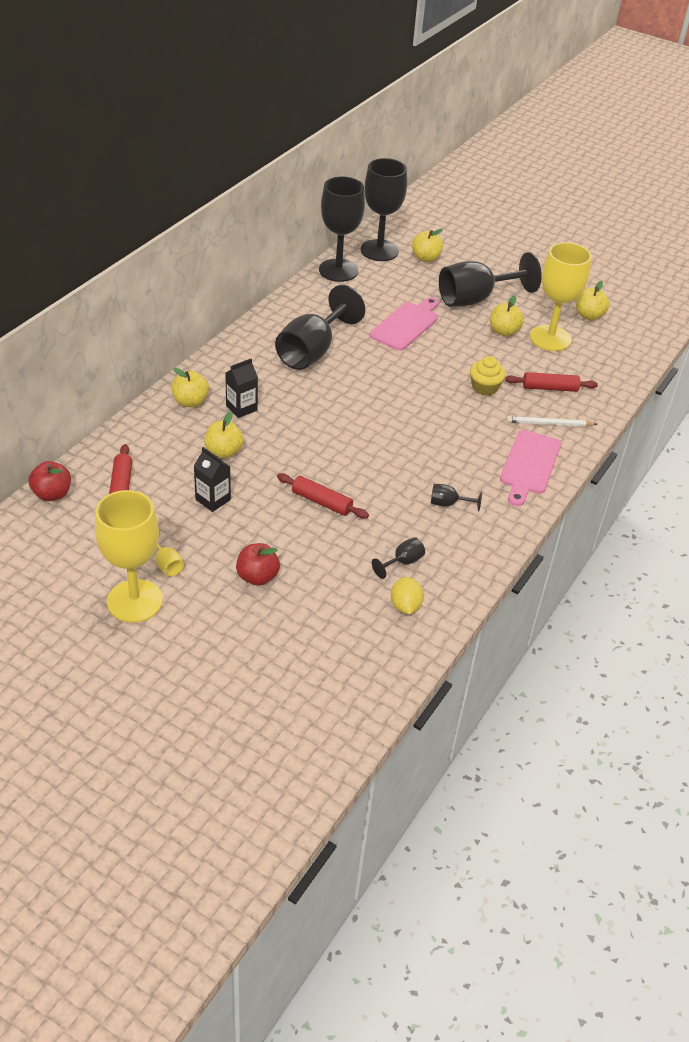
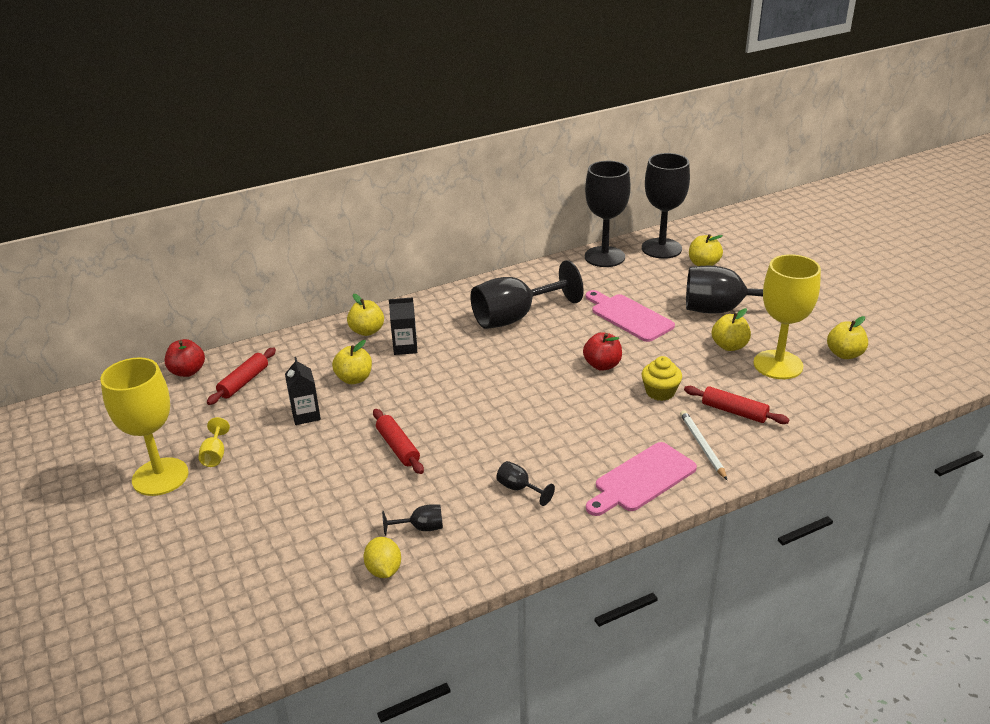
camera: 35 degrees right, 10 degrees down
(257, 577) = (277, 493): red apple -> red apple (602, 365)
(405, 606) = (384, 570): yellow lemon -> yellow lemon turned 45 degrees counterclockwise
(406, 325) = (629, 316): pink cutting board -> pink cutting board turned 105 degrees counterclockwise
(549, 424) = (702, 446): white pencil -> white pencil turned 45 degrees clockwise

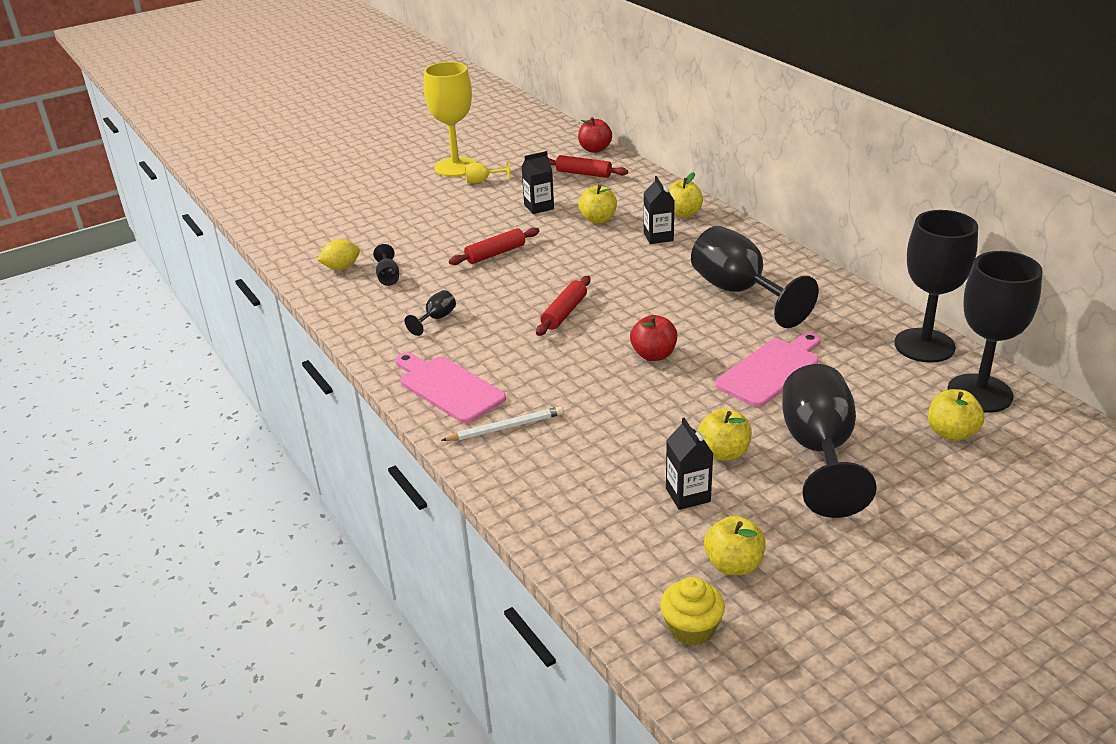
camera: 85 degrees right, 0 degrees up
(660, 392) = (606, 397): yellow cupcake -> yellow cupcake (691, 628)
(734, 412) = (574, 453): red rolling pin -> red rolling pin (564, 313)
(778, 365) = (688, 495): yellow goblet -> black carton

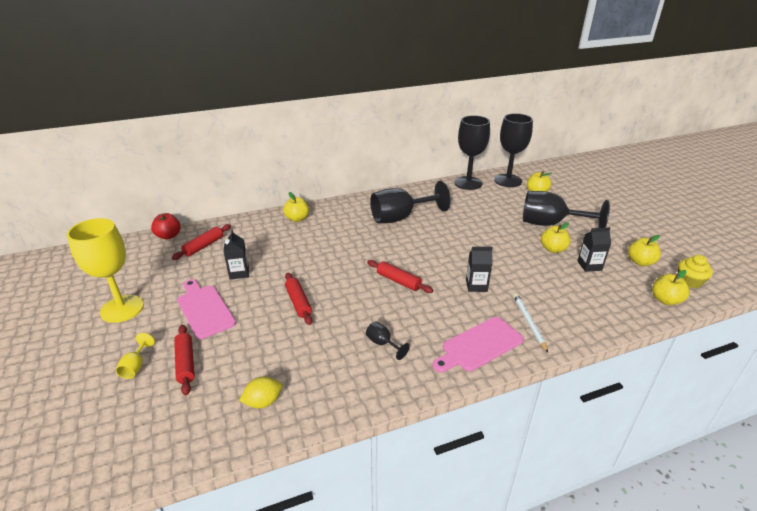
camera: 80 degrees left, 0 degrees up
(341, 267) = (263, 402): yellow lemon -> yellow lemon turned 75 degrees clockwise
(386, 218) = (185, 363): none -> red rolling pin
(388, 277) = (301, 368): black goblet -> none
(482, 181) = (166, 296): yellow goblet -> yellow goblet (135, 366)
(598, 219) = (280, 250): yellow apple -> yellow apple (665, 300)
(653, 355) = (458, 255): red apple -> none
(658, 237) = (320, 232): black carton -> black carton (476, 286)
(771, 370) = (481, 223): pink cutting board -> pink cutting board (204, 309)

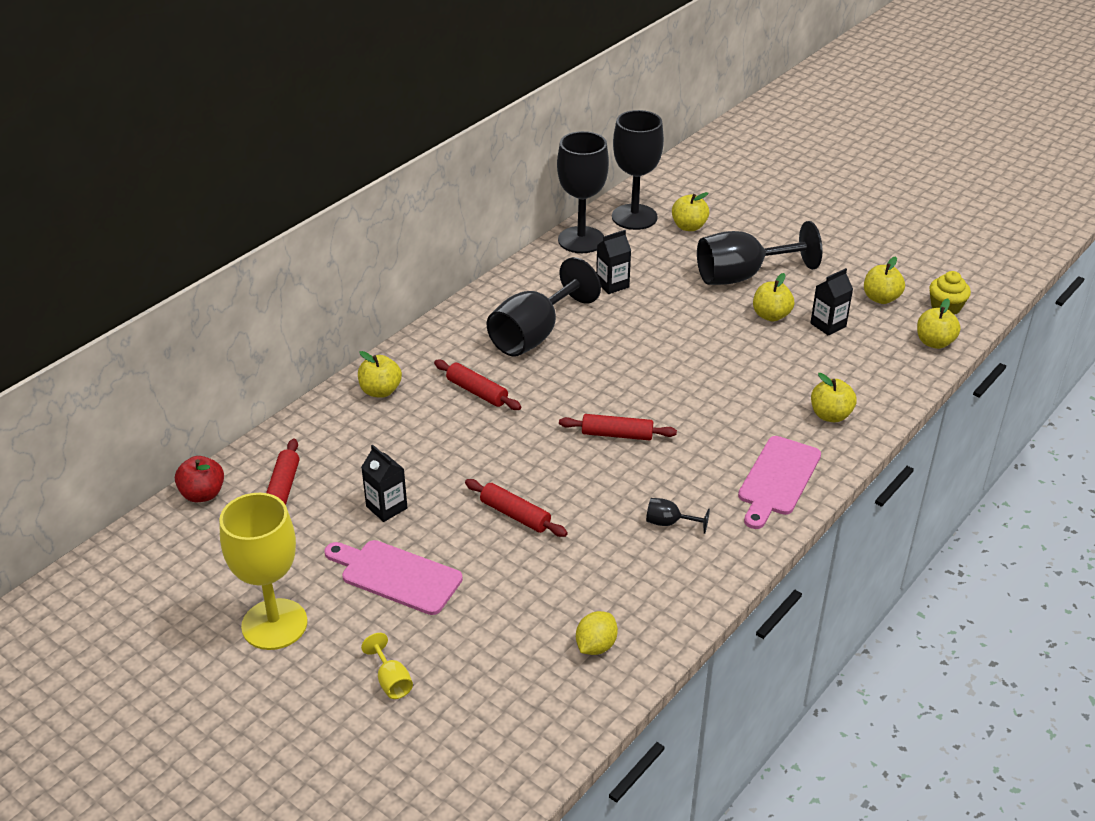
camera: 30 degrees left, 5 degrees up
(185, 363) = (452, 648): red rolling pin -> red rolling pin (477, 392)
(476, 286) = (717, 404): black carton -> black carton (612, 285)
(529, 322) = (810, 429): white pencil -> none
(550, 319) = (830, 415): none -> yellow apple

